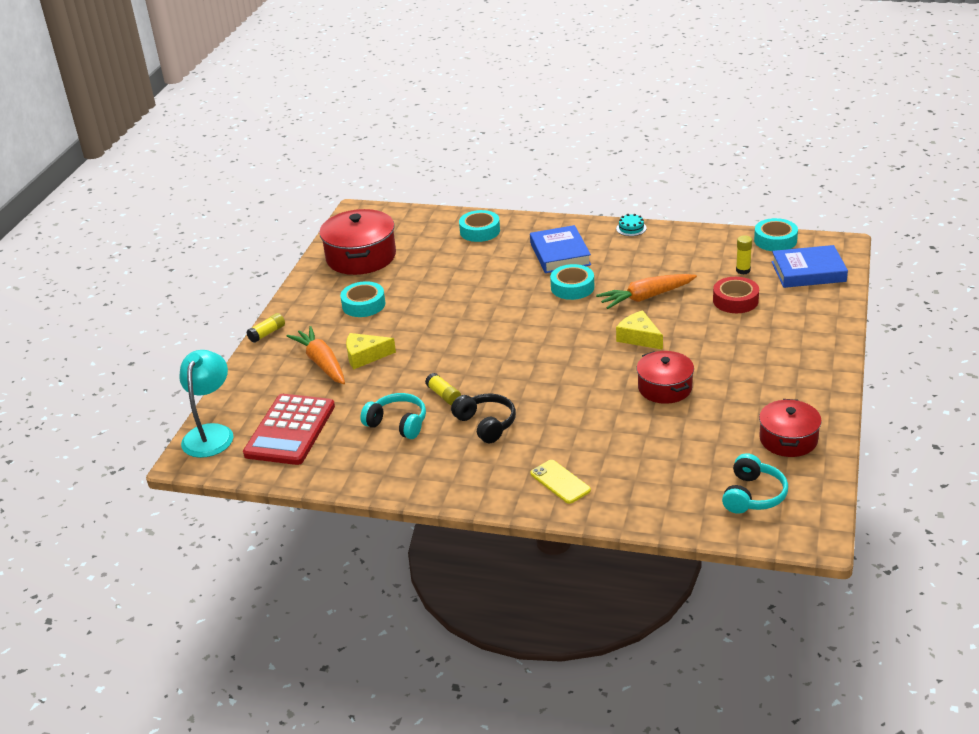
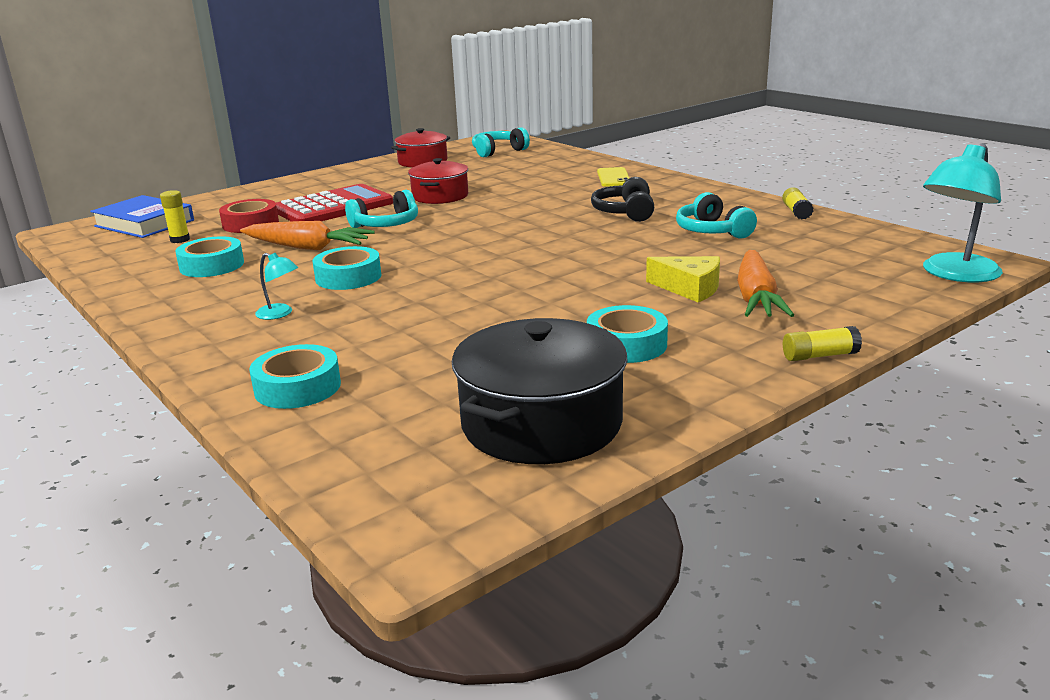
camera: 145 degrees left, 10 degrees down
(290, 430) = (843, 254): red calculator -> red calculator (333, 207)
(361, 257) = (541, 423): red pot -> black pot
(443, 395) = (638, 237): yellow glue stick -> yellow glue stick (796, 212)
(560, 254) = (280, 314): blue book -> turquoise lamp
(631, 228) = (142, 312): turquoise cake -> none
(639, 337) = (386, 225): yellow cheese -> turquoise headphones
(775, 240) = (84, 251): turquoise tape -> turquoise tape (212, 265)

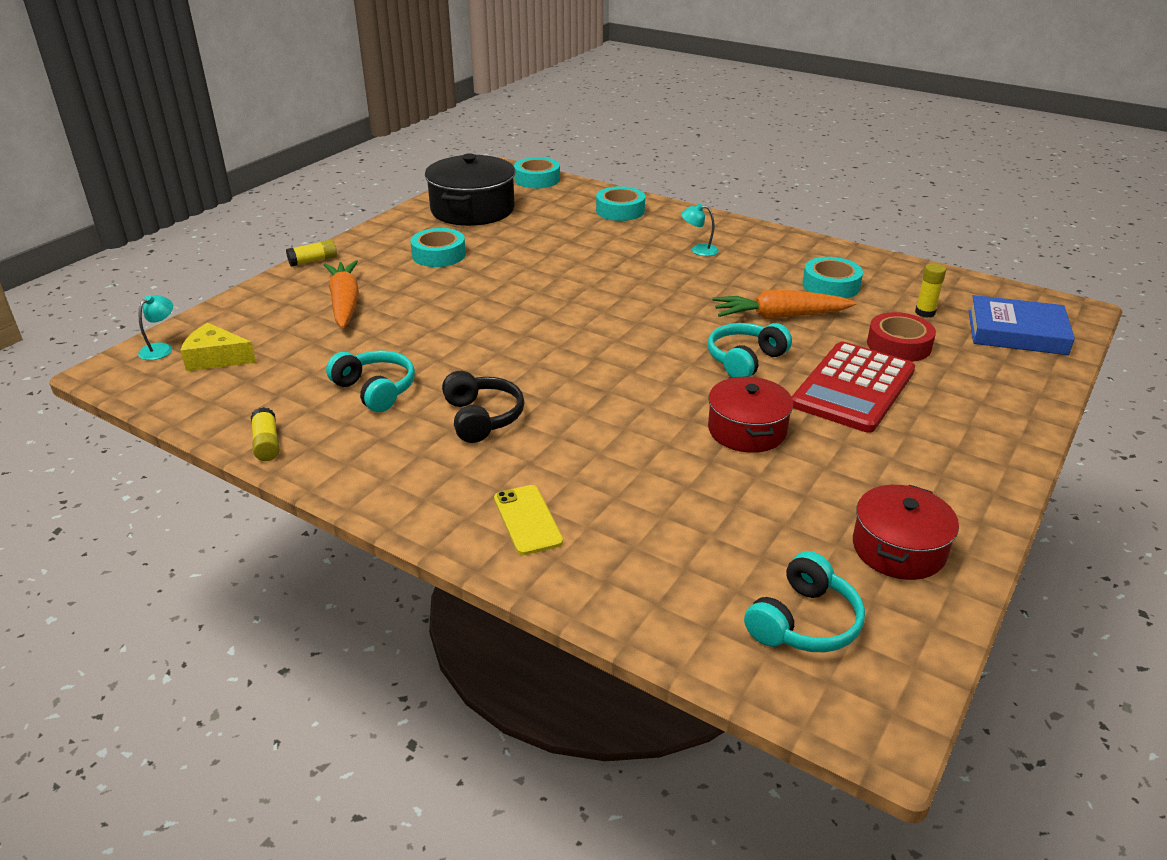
camera: 160 degrees right, 10 degrees up
(348, 277) = (692, 287): turquoise tape -> turquoise tape (537, 179)
(689, 288) = (398, 306): yellow cheese -> yellow cheese (216, 358)
(955, 274) = (161, 348): turquoise lamp -> turquoise lamp, size x0.48

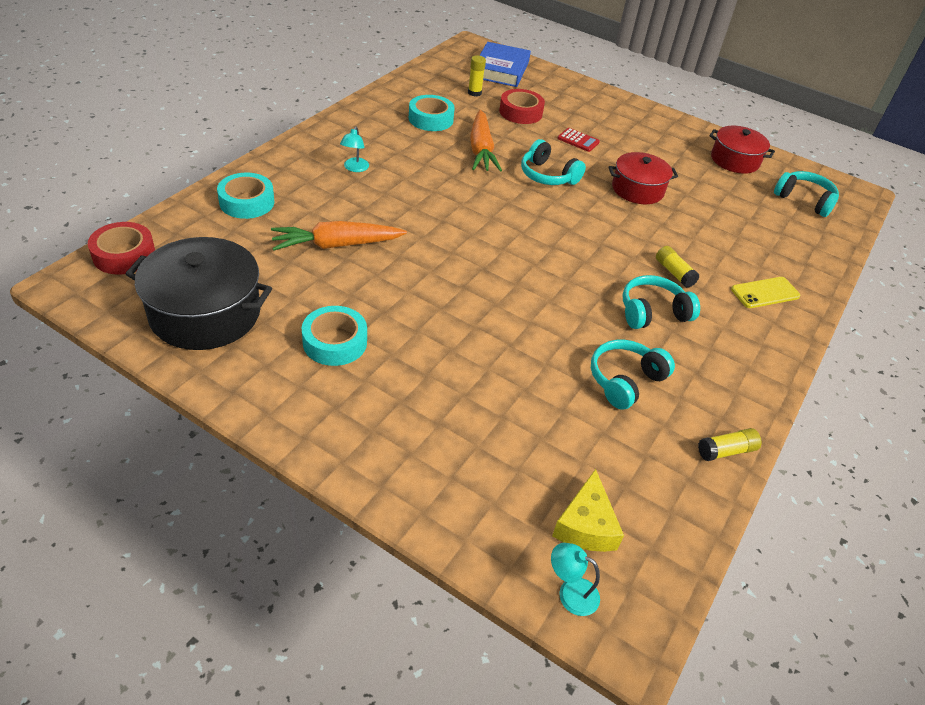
camera: 95 degrees left, 10 degrees up
(313, 261) = (333, 463): yellow glue stick -> yellow glue stick (674, 273)
(345, 303) = (453, 419): orange carrot -> orange carrot (337, 245)
(482, 418) = (653, 312): black headphones -> turquoise headphones
(537, 179) = (124, 255): turquoise tape -> red tape
(853, 388) = (578, 140): red calculator -> red calculator, size x0.42

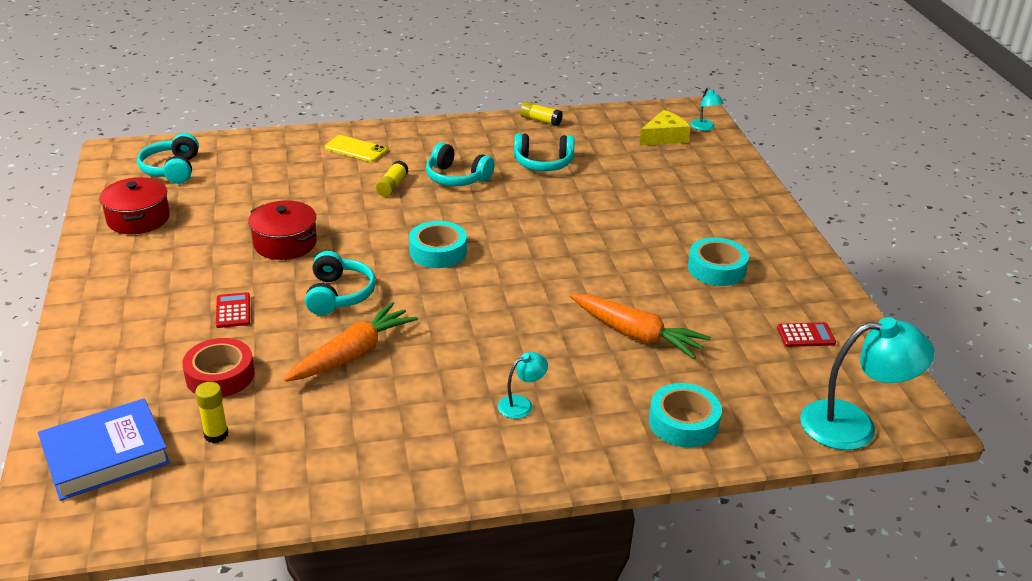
camera: 130 degrees left, 10 degrees down
(124, 255) = (853, 425): red tape -> turquoise lamp
(205, 313) = (806, 335): black pot -> red calculator
(431, 119) = (339, 424): turquoise tape -> turquoise tape (438, 251)

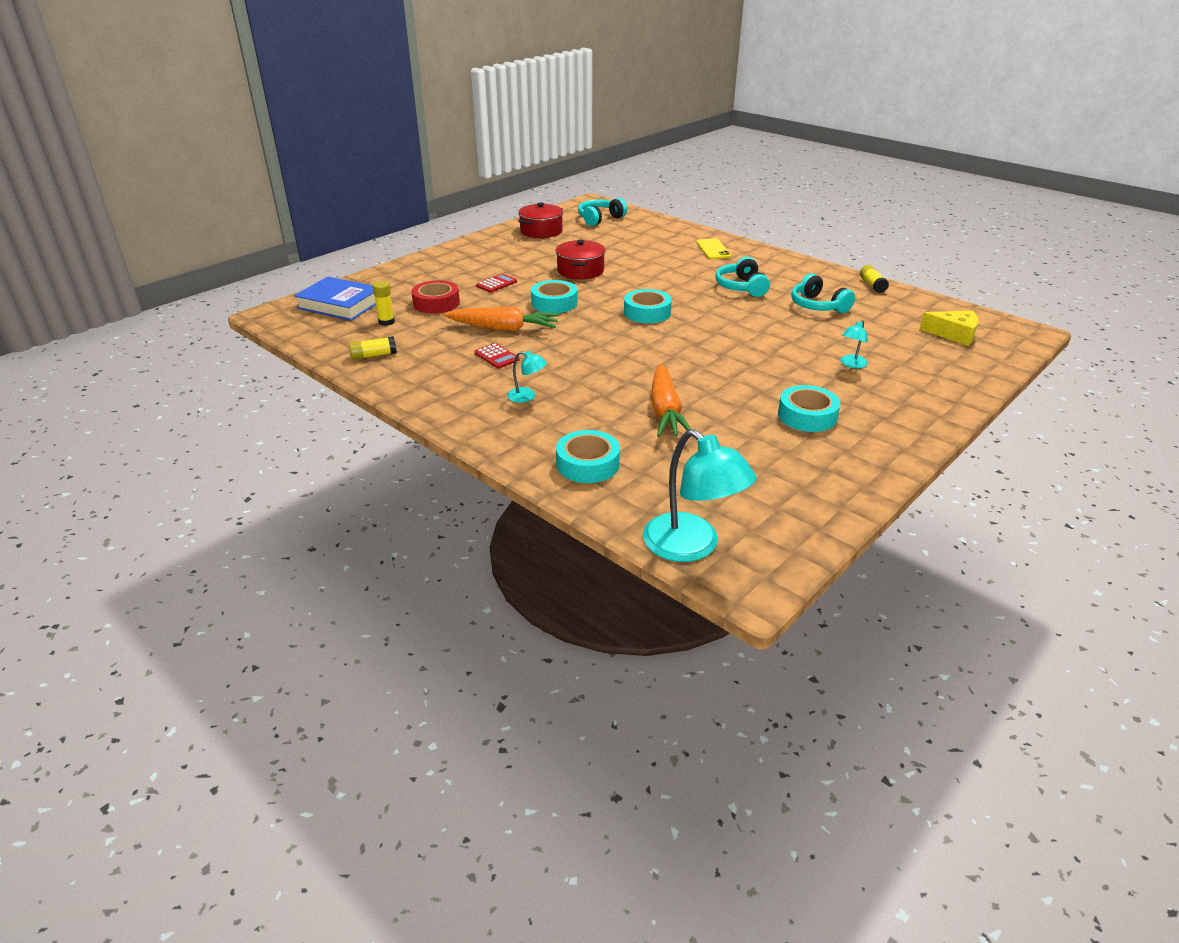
camera: 55 degrees right, 0 degrees up
(338, 295) = (554, 303): turquoise headphones -> turquoise tape
(392, 186) = (693, 274): yellow glue stick -> yellow glue stick (374, 355)
(704, 128) = (1008, 345): turquoise lamp -> turquoise lamp (851, 364)
(806, 335) = (782, 485): red calculator -> red calculator (496, 356)

